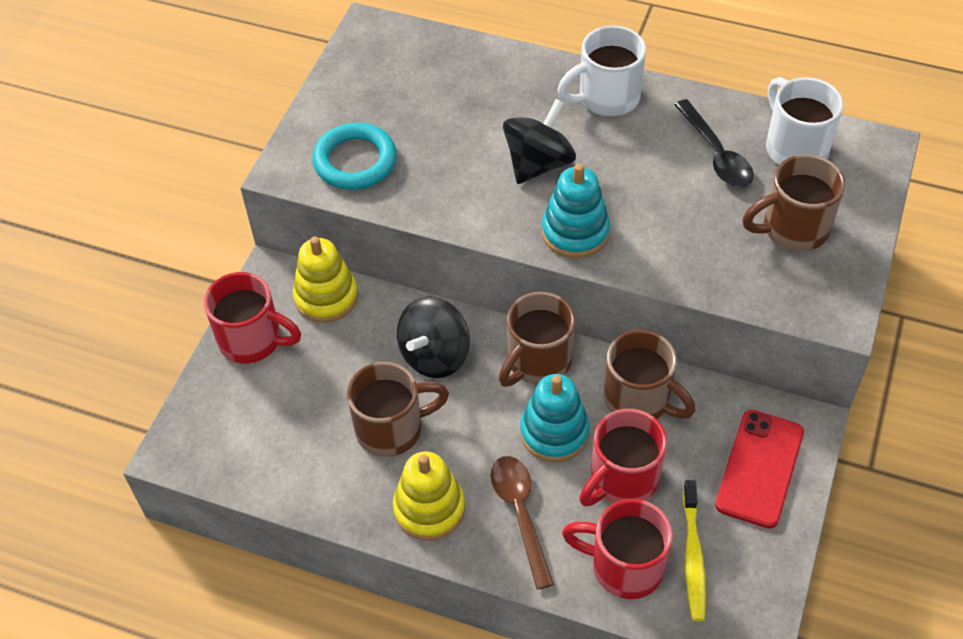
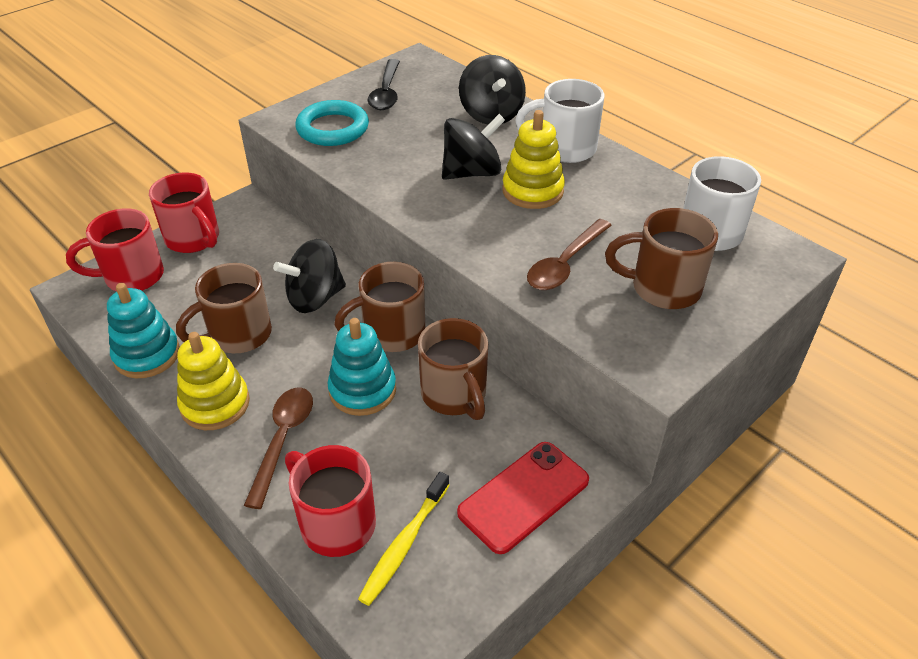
camera: 25 degrees right, 10 degrees down
(326, 297) = (269, 231): yellow stacking toy -> yellow stacking toy (532, 191)
(392, 428) = (238, 335): brown mug -> brown mug turned 135 degrees clockwise
(504, 79) = (491, 114): none -> black spinning top
(575, 232) = (462, 226): turquoise stacking toy -> turquoise stacking toy (147, 355)
(622, 479) = (391, 451): red mug -> red mug (132, 277)
(695, 237) = (565, 264): none -> brown spoon
(716, 154) = (631, 213): black spoon -> black spoon (386, 93)

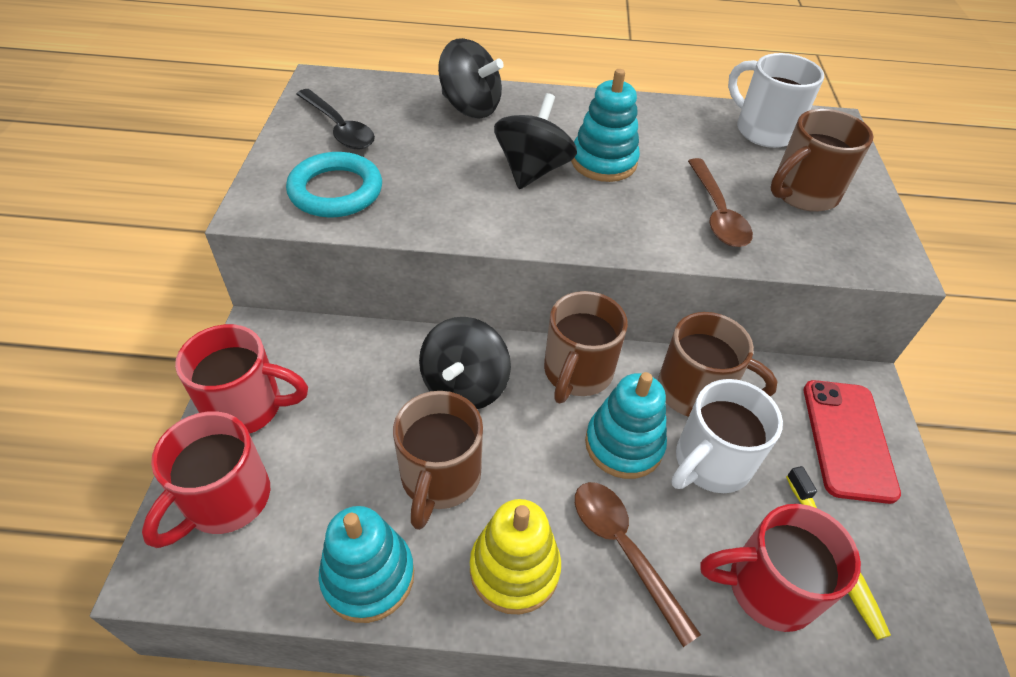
camera: 45 degrees left, 5 degrees up
(532, 191) = (603, 162): yellow stacking toy -> turquoise stacking toy
(565, 149) = (574, 111): white mug -> white mug (710, 463)

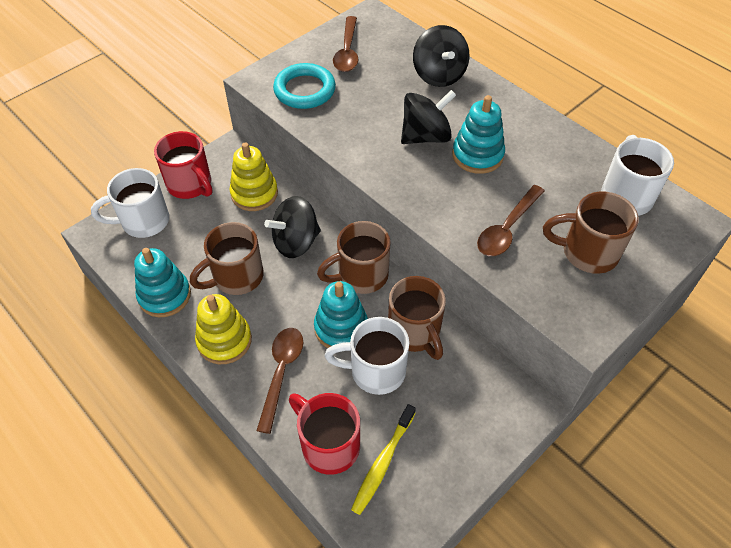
camera: 45 degrees right, 5 degrees up
(225, 500) = (143, 221): red mug -> white mug
(339, 128) = (347, 52): black spoon -> brown spoon
(349, 363) = (254, 193): none -> yellow stacking toy
(848, 439) = (473, 422): red phone -> none

